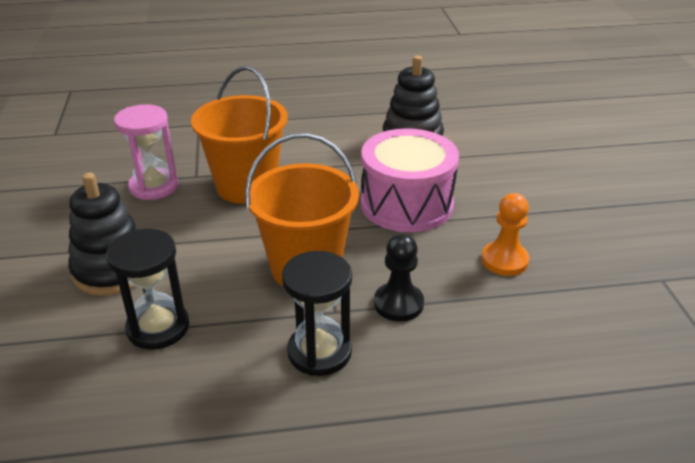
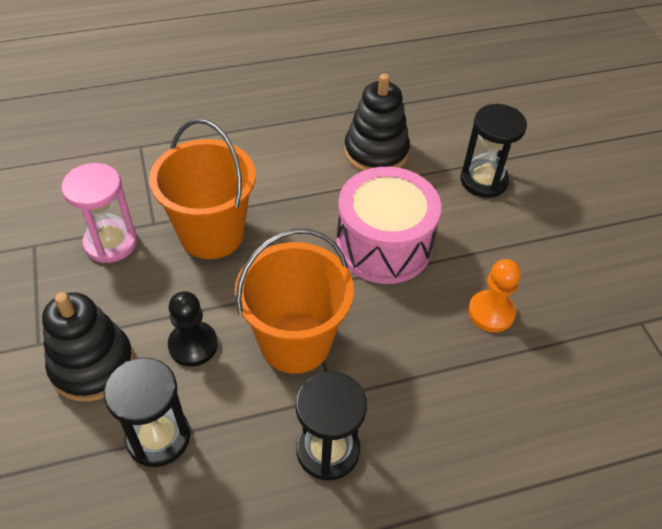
camera: 10 degrees left, 15 degrees up
(398, 303) = (395, 379): black pawn -> black pawn (193, 345)
(513, 164) = (483, 180): none -> black hourglass

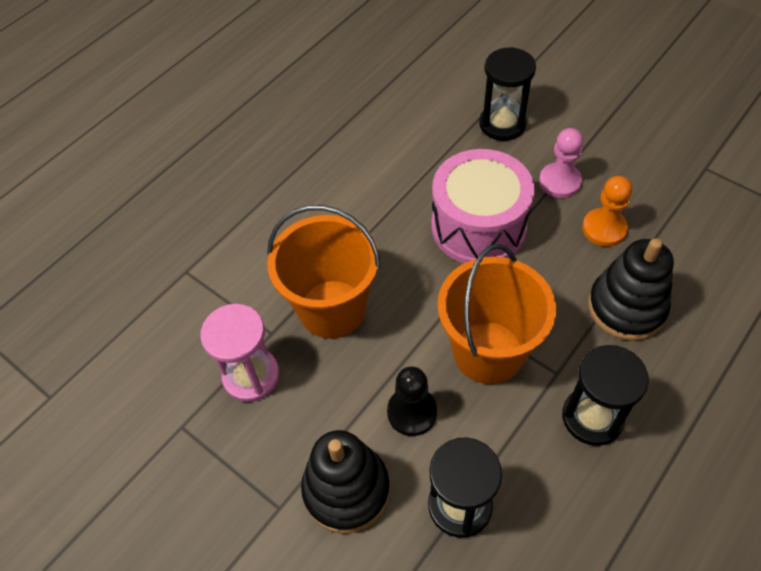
camera: 30 degrees left, 5 degrees up
(376, 152) = (397, 150): black stacking toy -> black stacking toy (626, 307)
(488, 252) = (559, 182): none -> pink pawn

